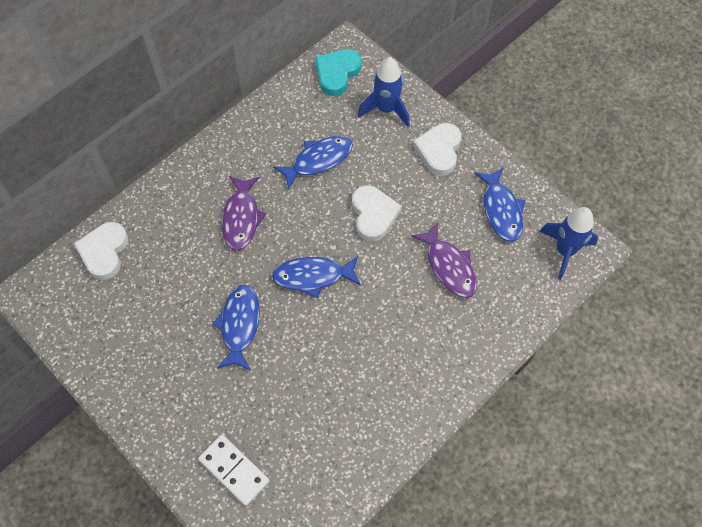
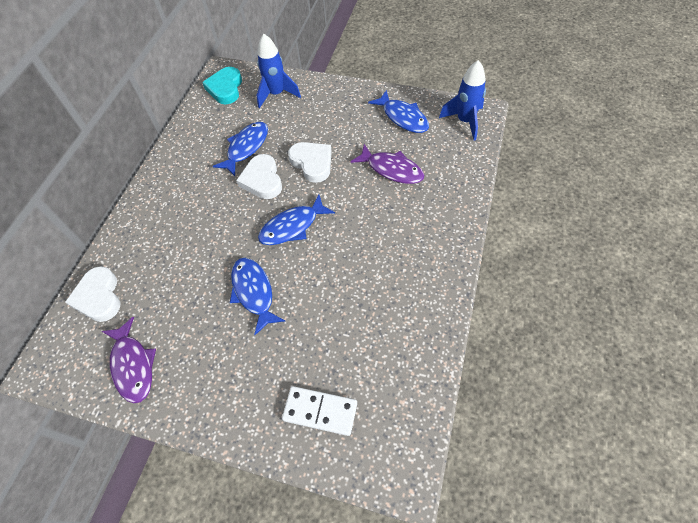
camera: 25 degrees left, 5 degrees down
(241, 218) = (208, 214): purple fish -> purple fish (133, 365)
(439, 151) = (333, 102): white heart -> white heart (262, 180)

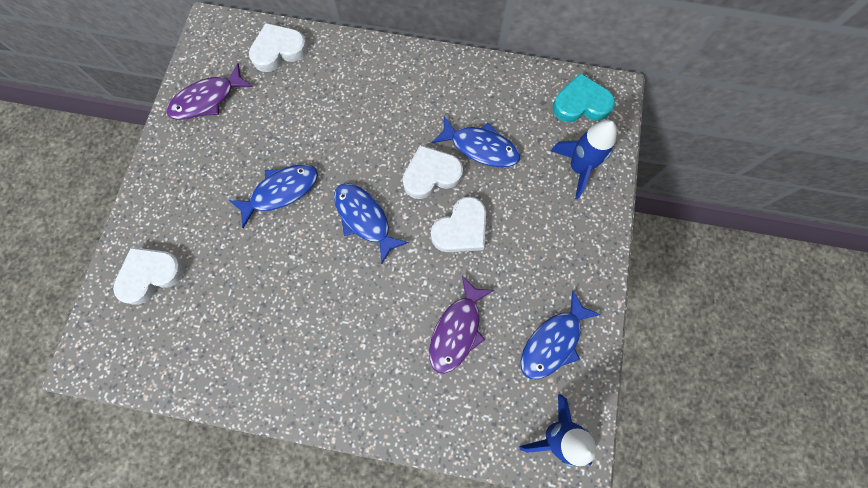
camera: 80 degrees right, 15 degrees up
(320, 411) = (151, 275): white domino -> white heart

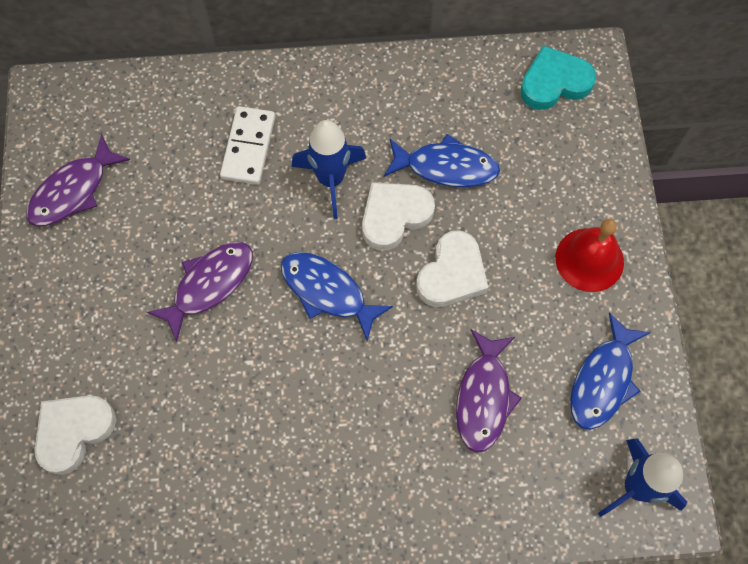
camera: 15 degrees left, 5 degrees down
(278, 50) = (147, 105): white heart -> none
(280, 192) = (209, 285): blue fish -> purple fish
(340, 98) = (248, 147): none -> white domino
(569, 245) = (589, 259): none -> red bell
(578, 168) = (574, 163): blue rocket -> blue rocket (331, 180)

